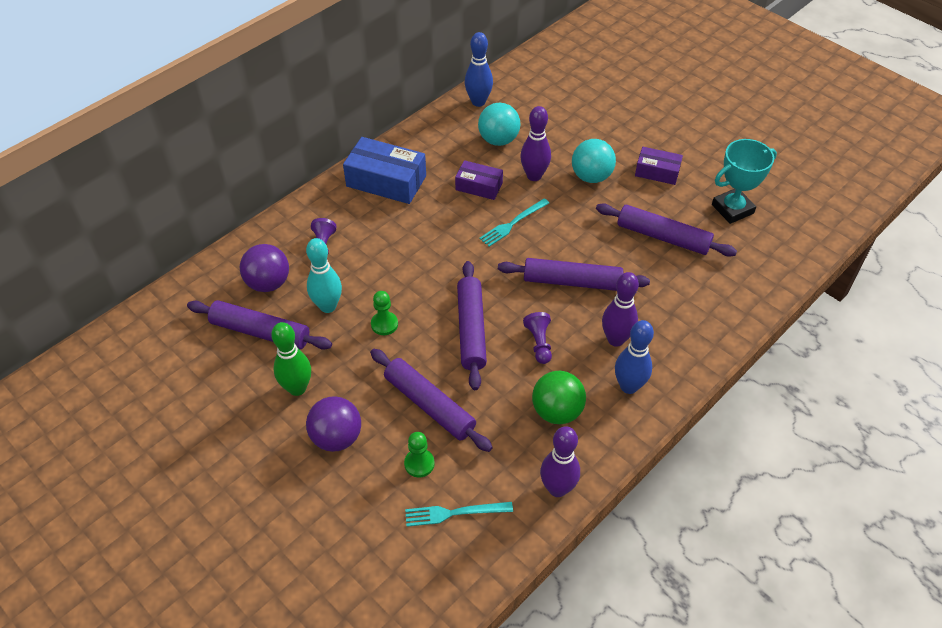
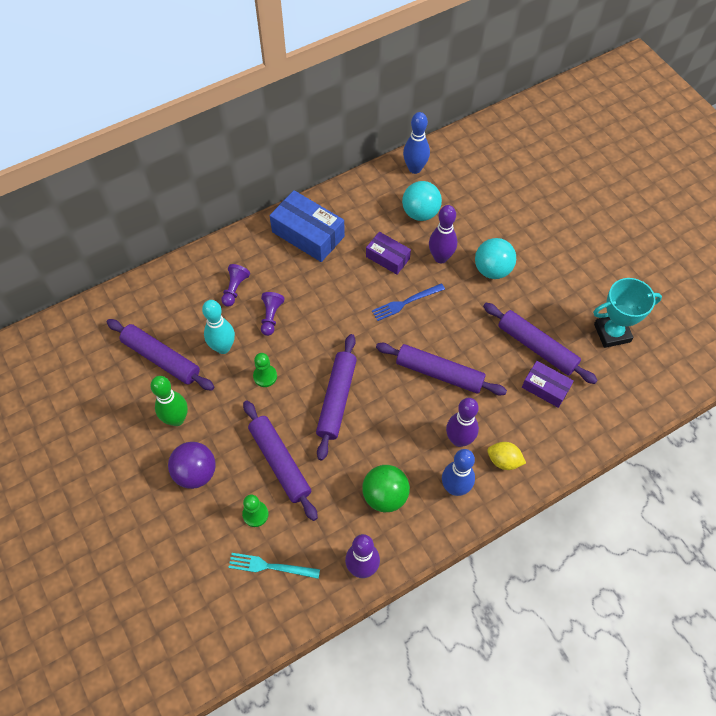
camera: 15 degrees right, 10 degrees up
(268, 283) = (180, 313): purple ball -> none
(513, 223) = (406, 302): turquoise fork -> blue fork
(539, 343) = (391, 426): purple pawn -> purple pawn (271, 317)
(657, 172) = (555, 278): purple box -> purple box (545, 388)
(669, 349) = (504, 460): none -> yellow lemon

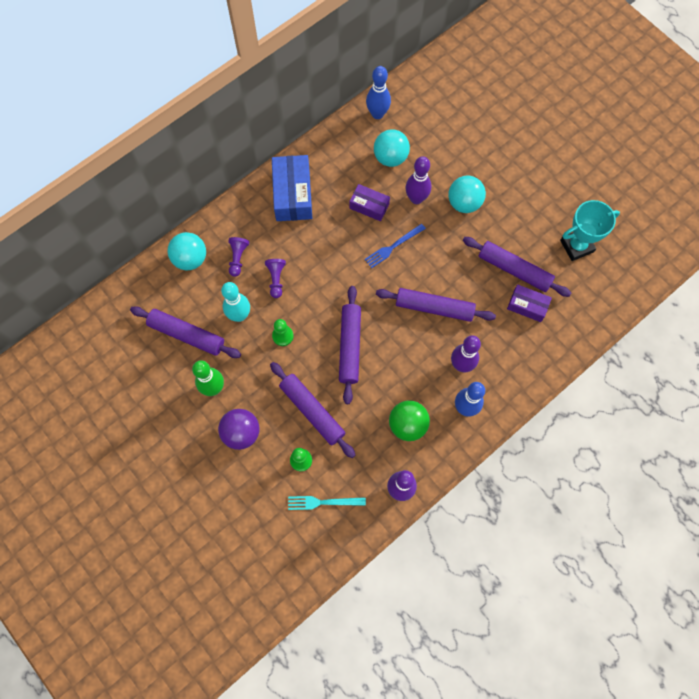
camera: 10 degrees left, 10 degrees up
(184, 282) = (190, 259): none -> turquoise ball
(308, 234) = (293, 194): blue box -> blue box turned 60 degrees clockwise
(504, 460) = (502, 377): yellow lemon -> none

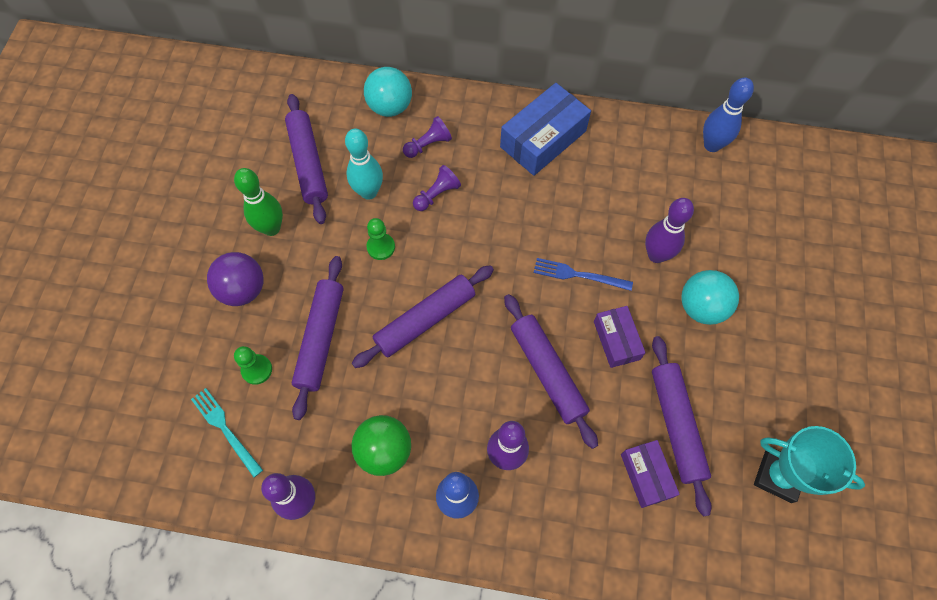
camera: 50 degrees right, 5 degrees down
(369, 206) = (601, 216): purple box -> purple box (616, 340)
(390, 158) = (676, 194): turquoise ball -> none

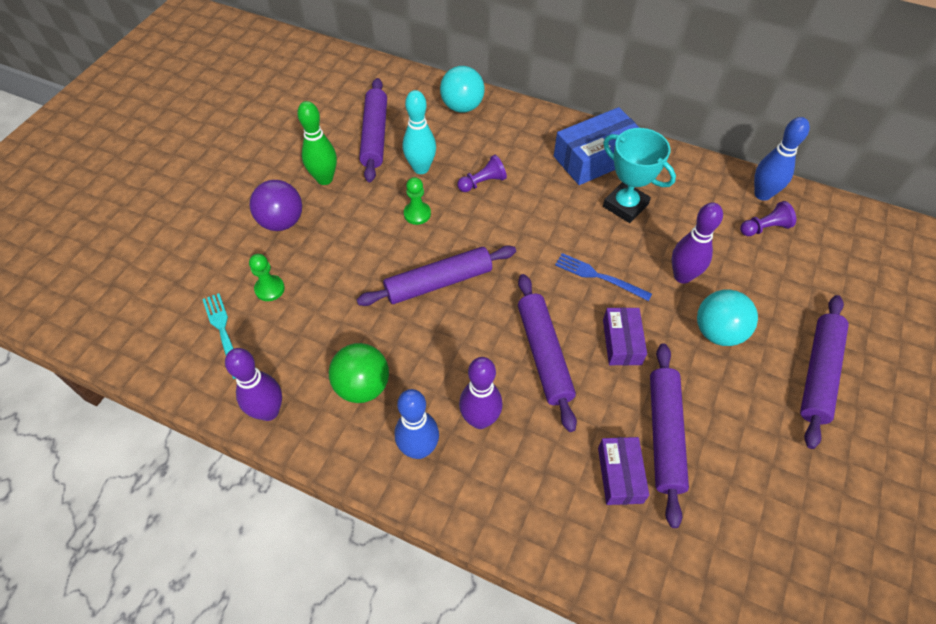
camera: 15 degrees right, 10 degrees down
(320, 339) = (336, 276): purple rolling pin -> purple rolling pin (818, 373)
(428, 145) = (487, 142): purple pawn -> purple pawn (764, 228)
(778, 476) = (765, 512): turquoise trophy -> turquoise trophy (625, 205)

